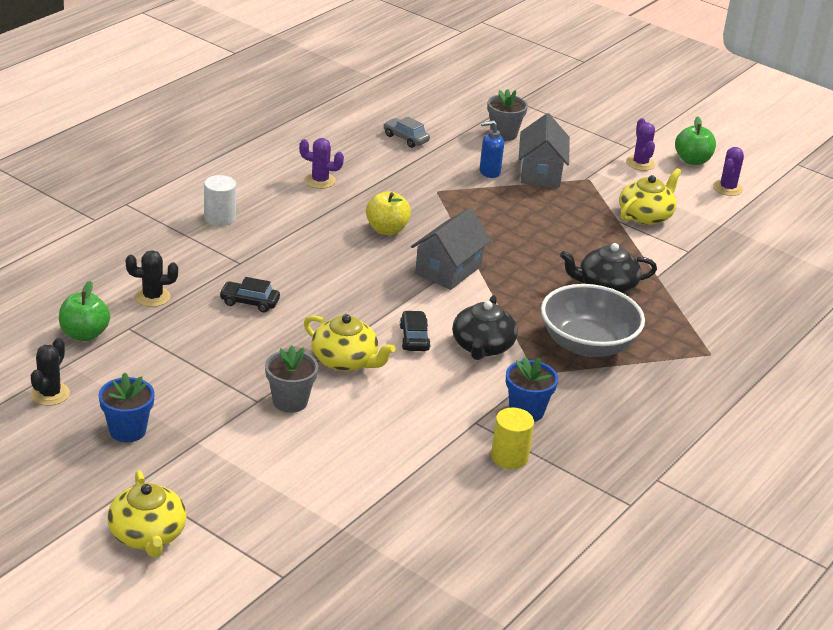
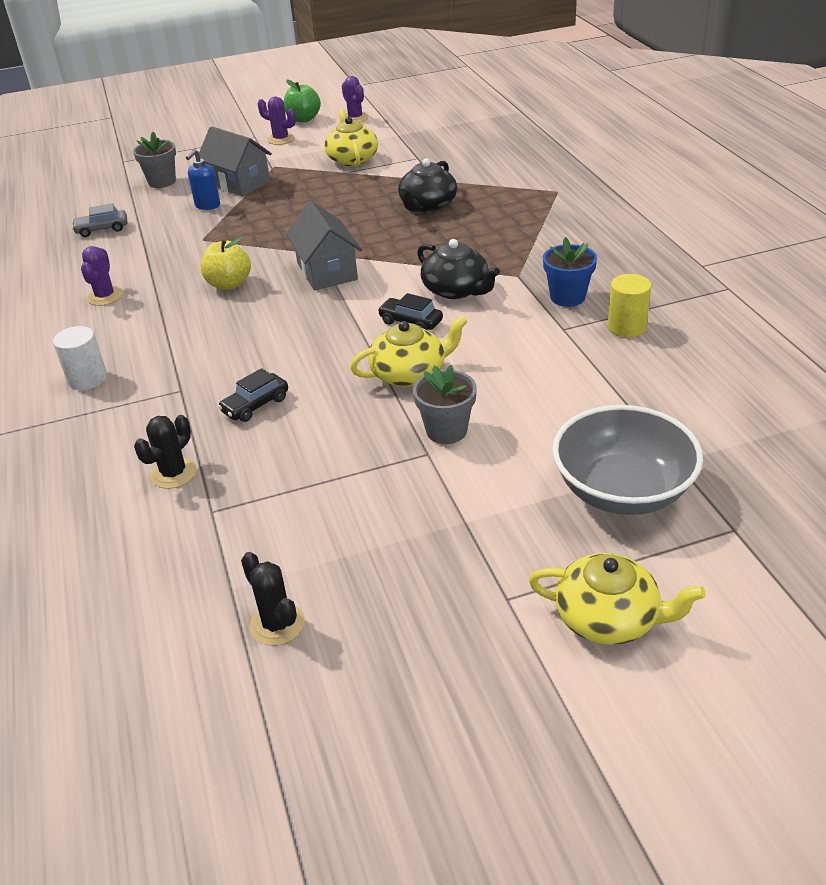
camera: 50 degrees left, 5 degrees up
(84, 334) = (188, 553): green apple -> none
(127, 430) = (403, 574): blue flower pot -> none
(320, 181) = (105, 296): purple cactus -> purple cactus turned 45 degrees counterclockwise
(587, 344) = (499, 238): grey bowl -> grey bowl (622, 490)

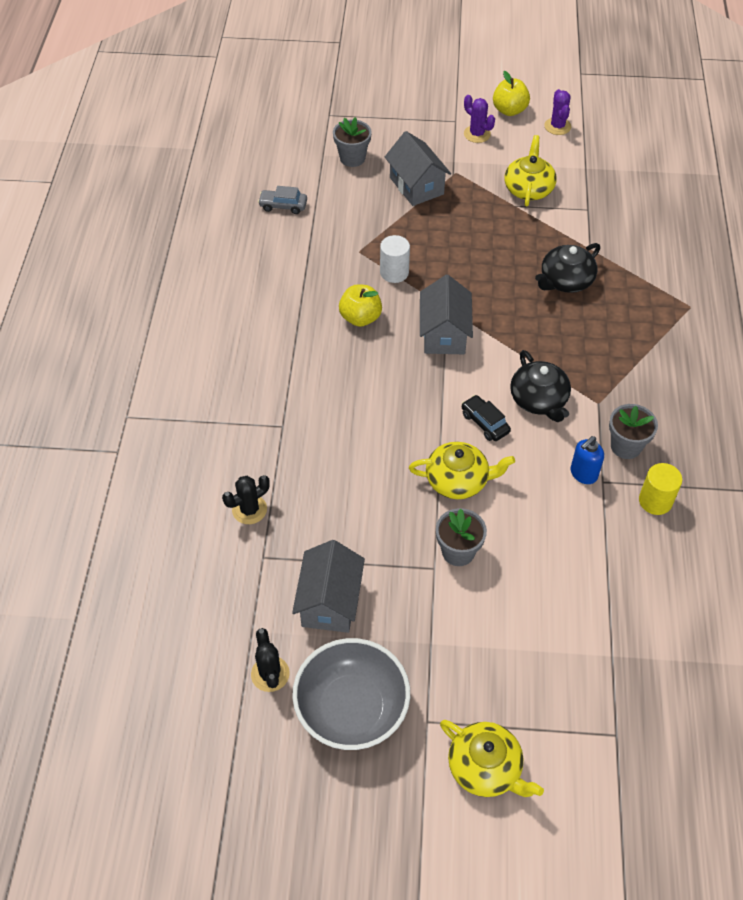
camera: 20 degrees right, 15 degrees up
(87, 379) = (219, 385): white cylinder -> white cylinder (394, 272)
(105, 296) = (260, 294): purple cactus -> none
(207, 205) = (379, 207): blue soap dispenser -> blue soap dispenser (583, 474)
(255, 405) = (330, 465): black car -> none
(303, 119) = (509, 110): green apple -> yellow apple
(319, 525) = (330, 602): none -> grey house
(567, 297) = (626, 446): blue flower pot -> grey flower pot
(622, 490) = (556, 665): grey bowl -> grey bowl (352, 708)

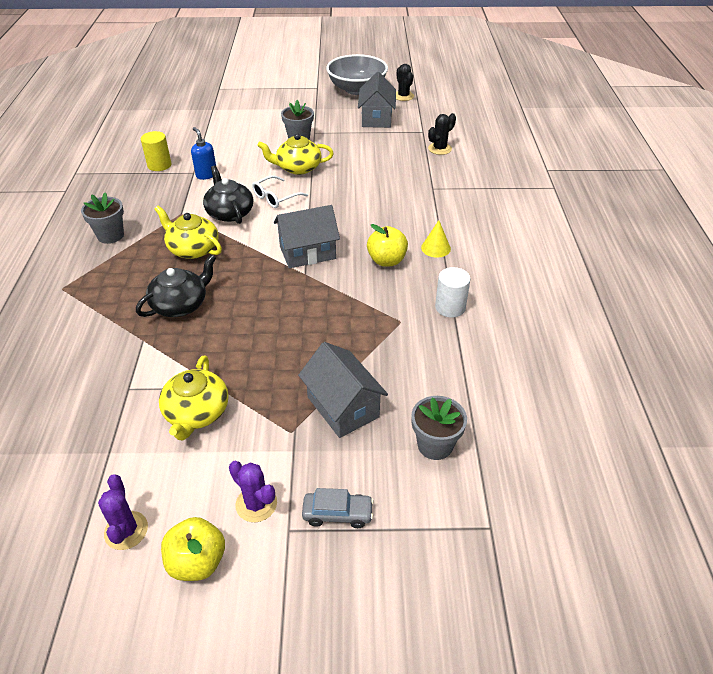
camera: 175 degrees right, 10 degrees down
(283, 206) = (502, 368): grey car -> grey car (337, 514)
(304, 331) = (435, 248): none -> yellow cone
(394, 272) = (359, 302): white cylinder -> white cylinder (450, 307)
(444, 334) = (307, 252): grey house -> grey house turned 75 degrees clockwise
(484, 423) = (276, 197): black car -> white glasses
(485, 767) = (287, 78): yellow teapot -> yellow teapot (193, 249)
(583, 474) = (206, 175): blue soap dispenser -> blue soap dispenser turned 75 degrees counterclockwise
(626, 446) = (169, 190): grey flower pot -> grey flower pot (110, 235)

